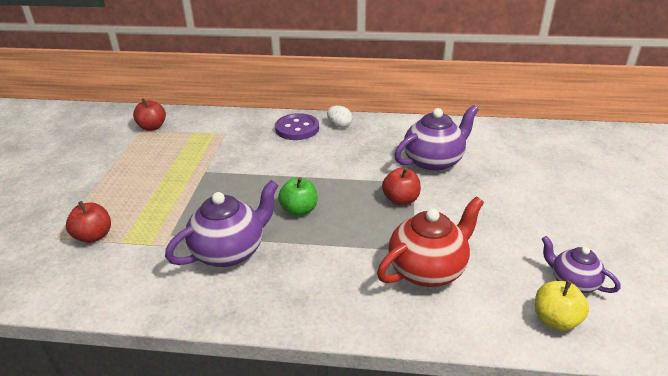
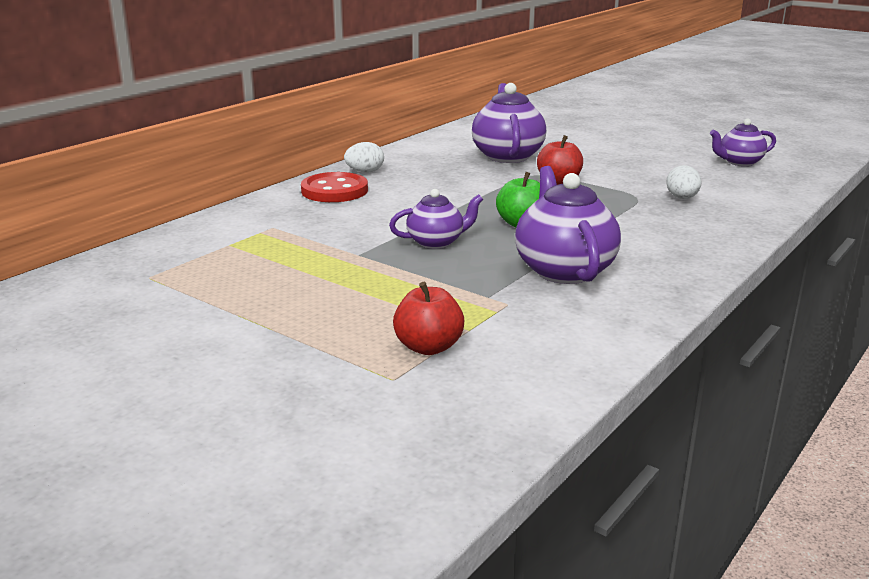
camera: 60 degrees left, 10 degrees down
(152, 127) = (157, 268): red apple -> none
(242, 189) = (436, 242): none -> purple teapot
(297, 129) = (334, 190): purple button -> red button
(428, 270) = (682, 198): red teapot -> white egg
(555, 320) = (779, 178): yellow apple -> none

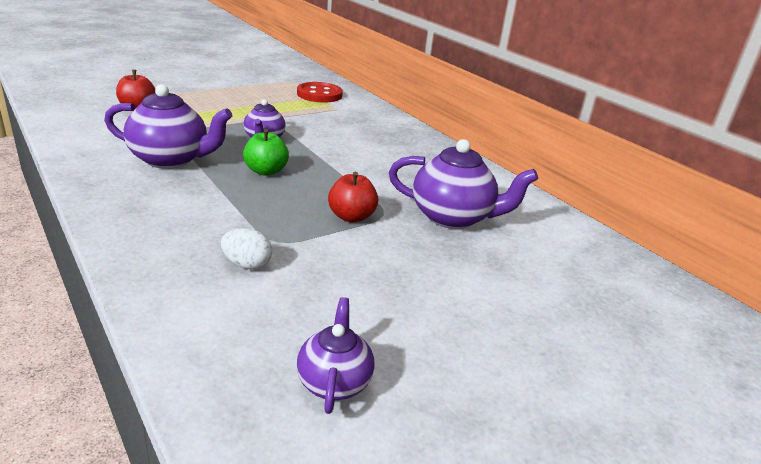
camera: 105 degrees right, 5 degrees up
(334, 190) = (394, 134): red button -> red button (319, 94)
(365, 172) = (434, 150): white egg -> none

